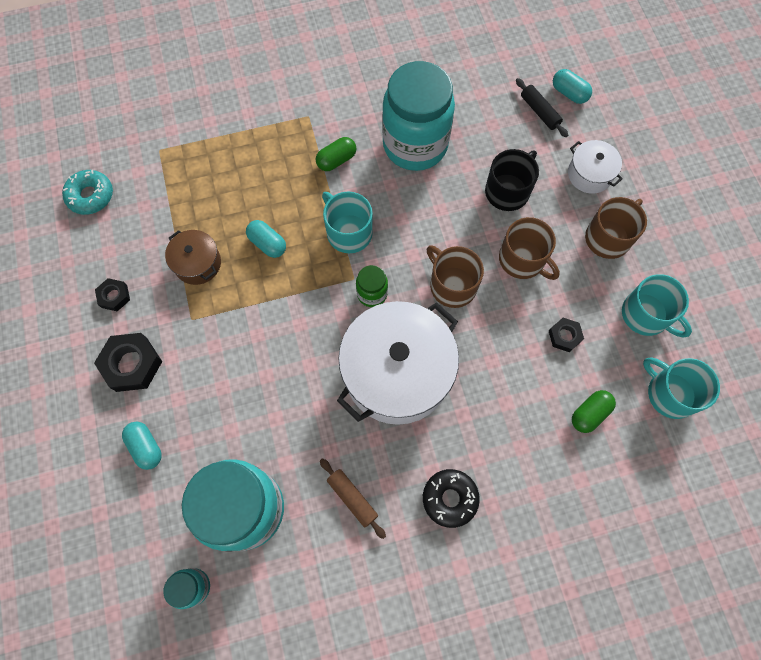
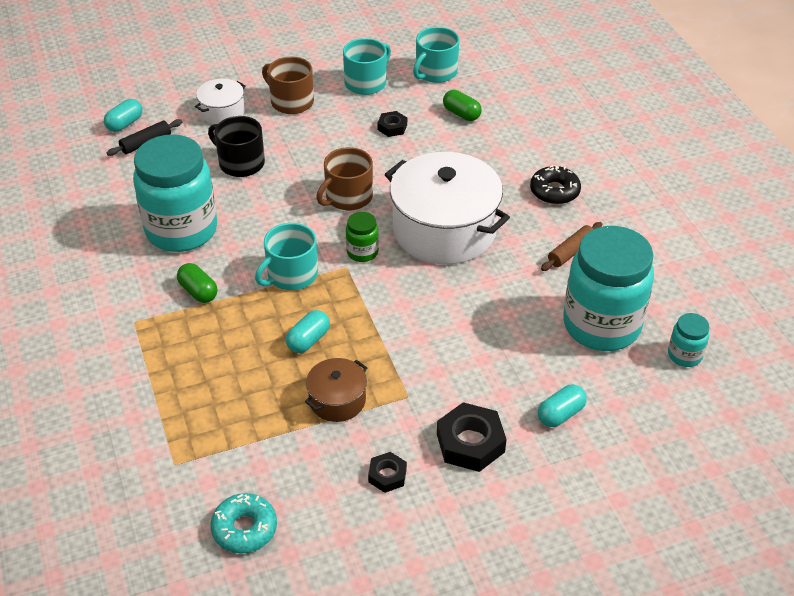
camera: 95 degrees left, 25 degrees down
(522, 260) = (317, 152): brown mug -> none

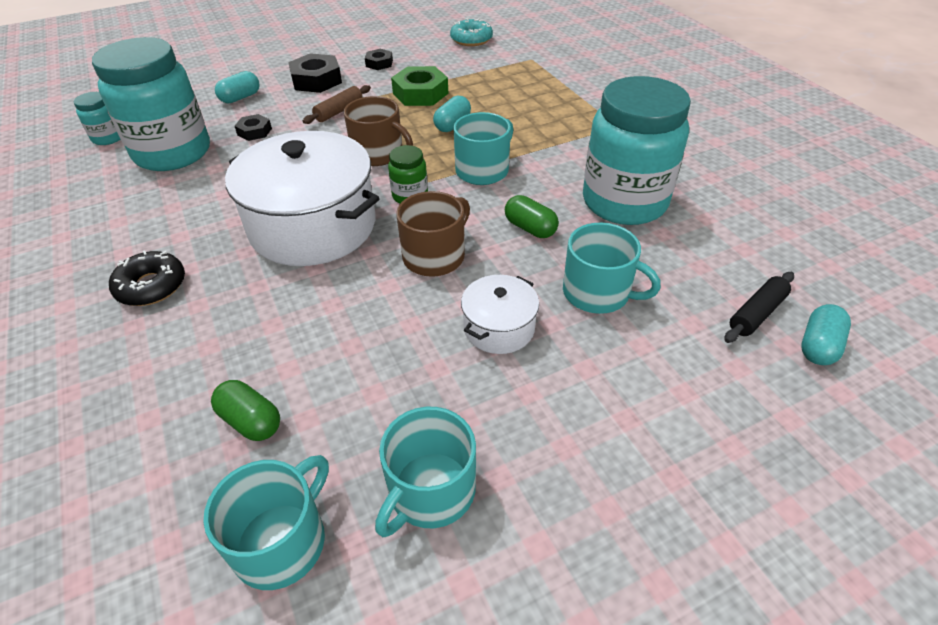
camera: 175 degrees right, 0 degrees up
(198, 291) = (571, 150): green capsule -> green capsule (530, 228)
(222, 112) = (676, 387): white pot -> white pot (499, 328)
(240, 163) = (598, 293): black mug -> turquoise mug
(291, 101) = (565, 423): brown mug -> brown mug (379, 154)
(337, 400) = (420, 93): brown pot -> green nut
(392, 127) = (377, 379): black nut -> black nut (254, 131)
(571, 252) = (168, 214): brown rolling pin -> brown rolling pin (339, 111)

